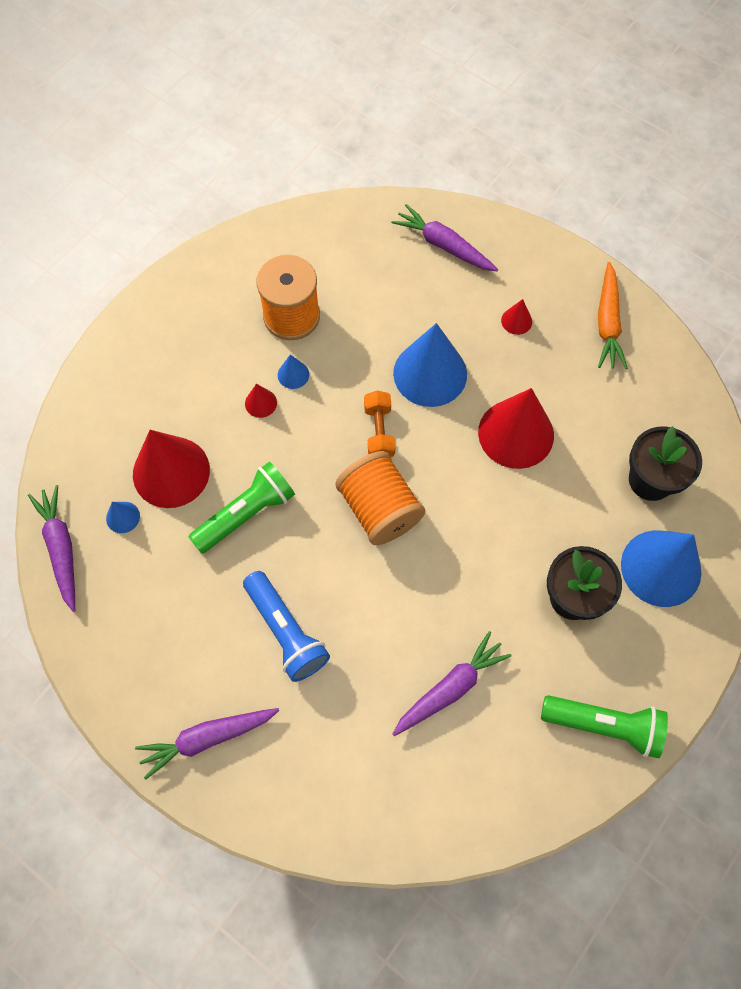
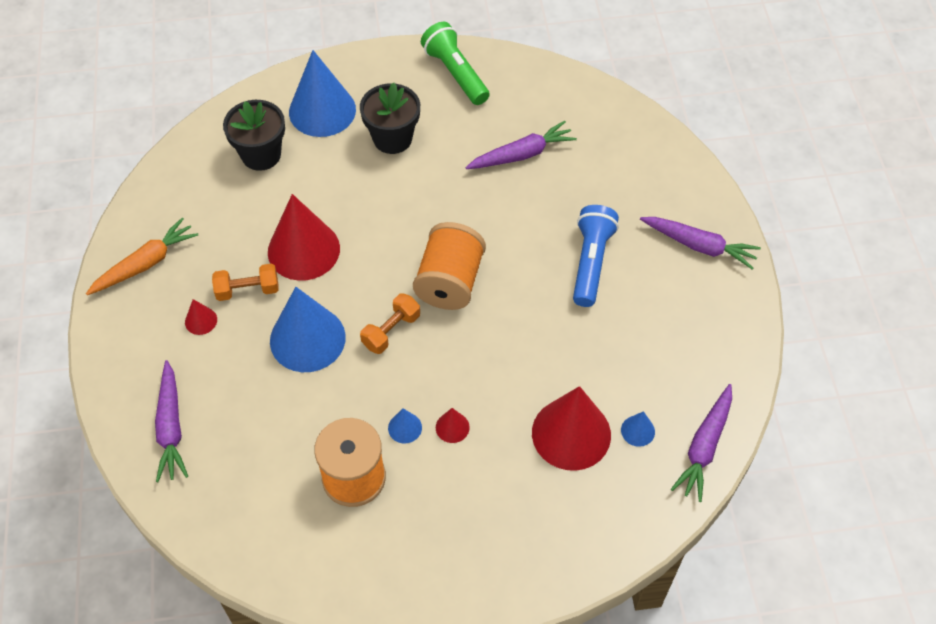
camera: 135 degrees left, 10 degrees down
(246, 514) = (544, 356): green flashlight -> none
(450, 688) = (521, 154): purple carrot -> purple carrot turned 150 degrees clockwise
(515, 369) = (247, 290): none -> orange dumbbell

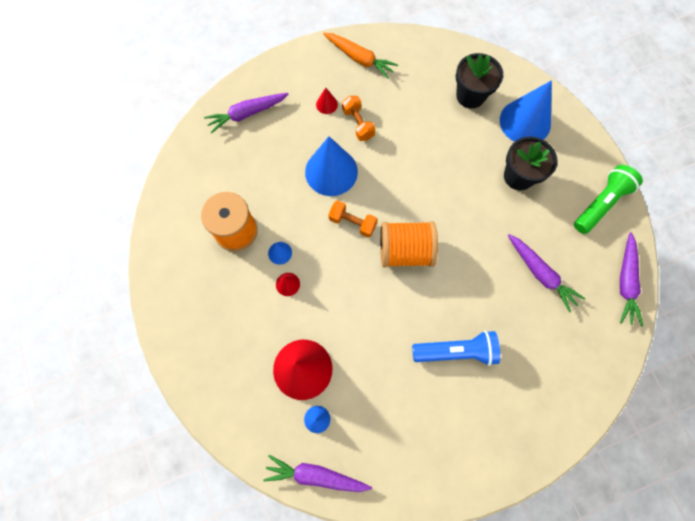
camera: 75 degrees right, 15 degrees up
(303, 250) = (400, 147): red cone -> none
(699, 245) = (502, 437): purple carrot -> purple carrot (625, 282)

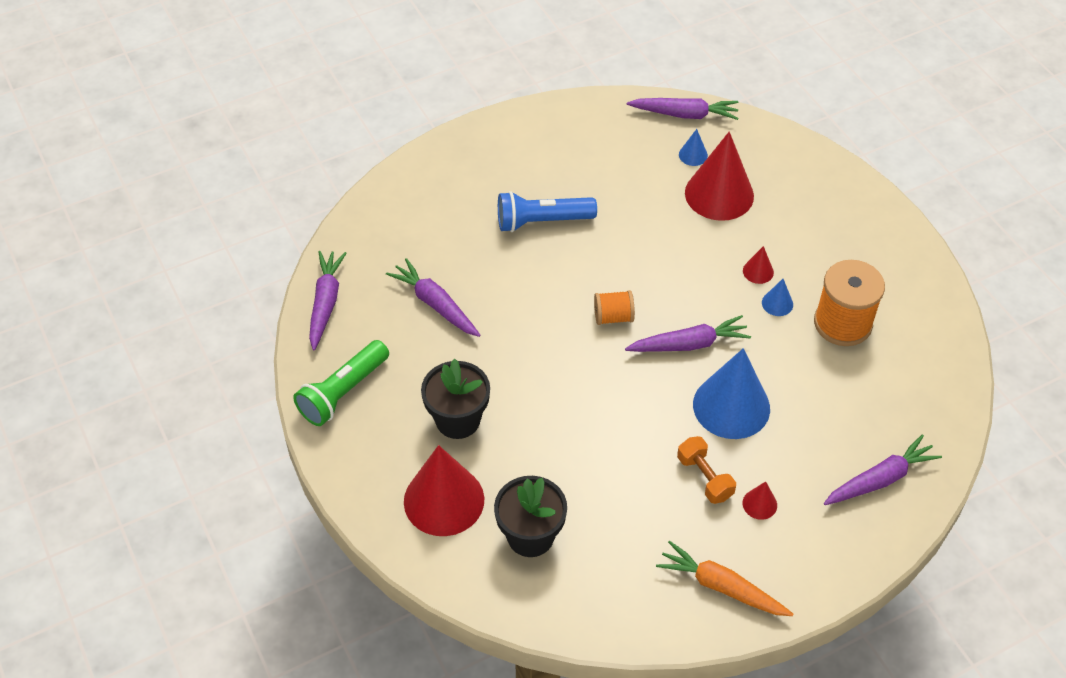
camera: 175 degrees right, 20 degrees down
(352, 223) = (688, 344): orange dumbbell -> purple carrot
(405, 251) = (613, 317): orange spool -> orange spool, size x0.55
(525, 122) = (444, 500): blue cone -> red cone

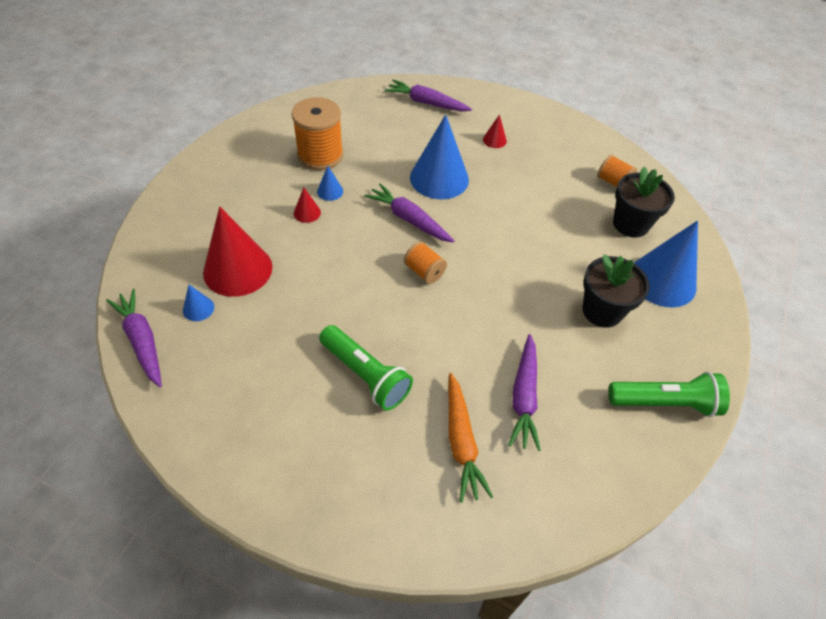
camera: 130 degrees left, 0 degrees up
(325, 303) = (608, 488): purple carrot -> none
(444, 500) = (662, 280): red cone -> blue cone
(542, 221) = (365, 375): blue flashlight -> green flashlight
(601, 574) = (613, 182): none -> orange spool
(704, 478) = (503, 168): orange dumbbell -> none
(722, 587) = (561, 134): orange carrot -> orange carrot (461, 441)

